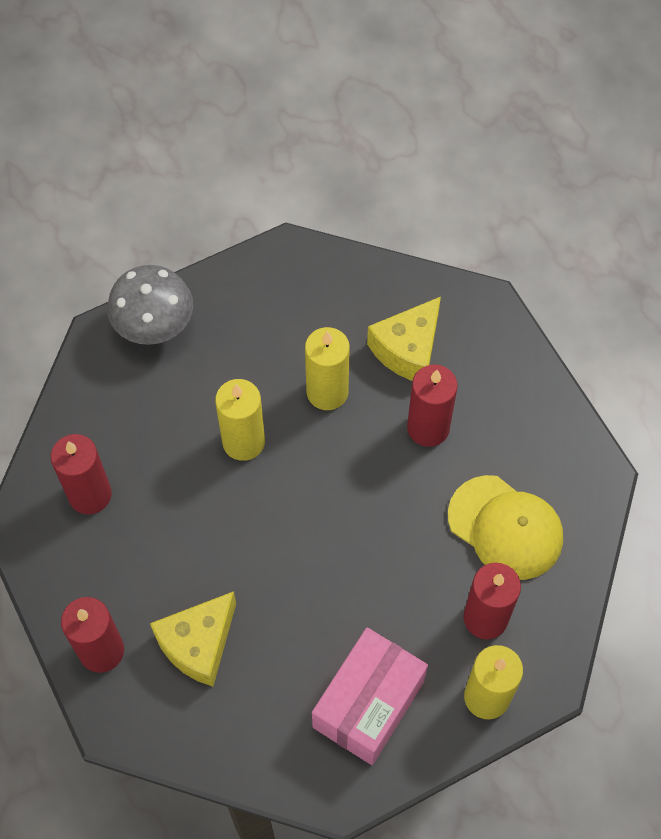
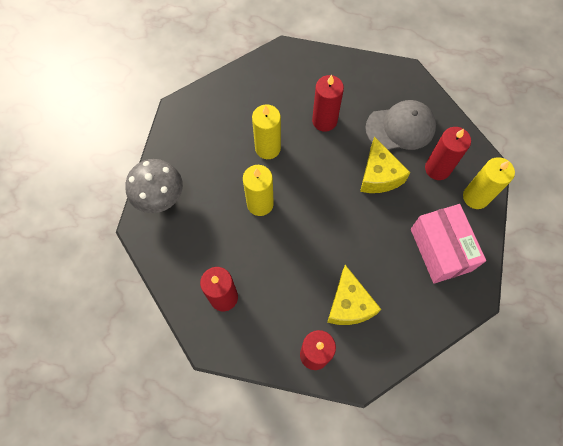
camera: 50 degrees left, 5 degrees up
(408, 350) = (278, 99): yellow cheese -> yellow cheese (379, 175)
(505, 527) = (400, 127): yellow cap -> grey cap

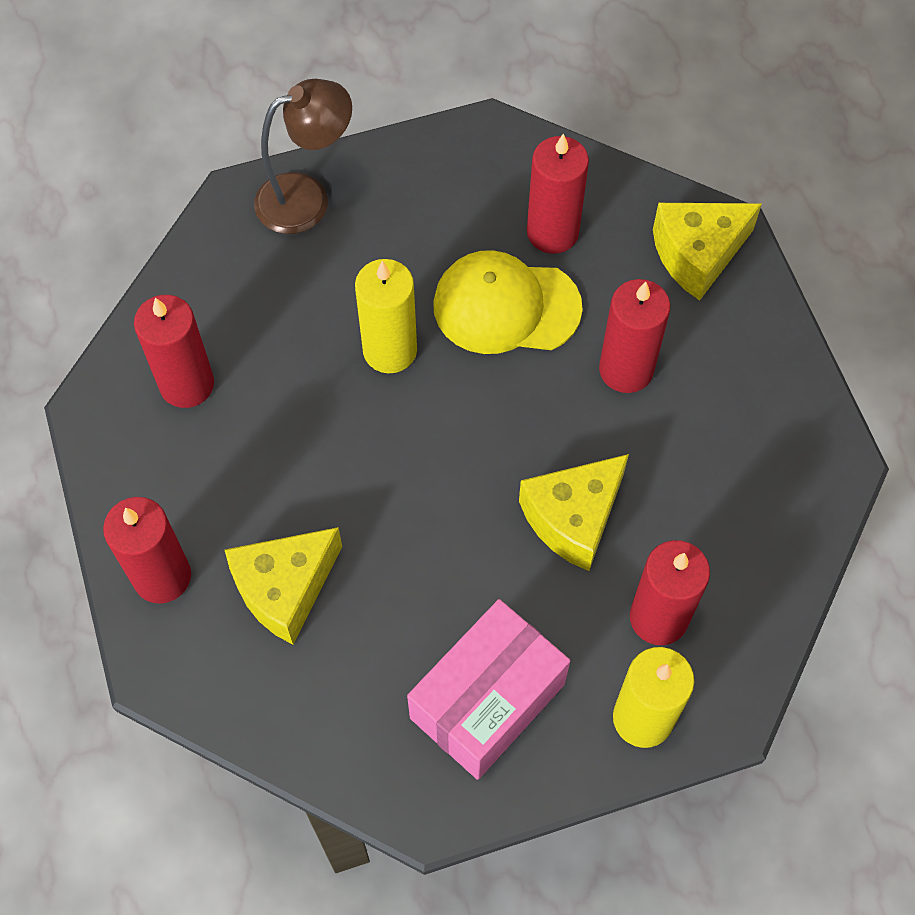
camera: 60 degrees right, 5 degrees down
(160, 198) = (307, 198): grey mushroom -> brown lamp
(244, 112) = (552, 232): none -> red candle
(267, 148) = (506, 306): yellow candle -> yellow cap
(289, 67) = (697, 255): none -> yellow cheese
(400, 127) = (704, 508): grey cap -> none

